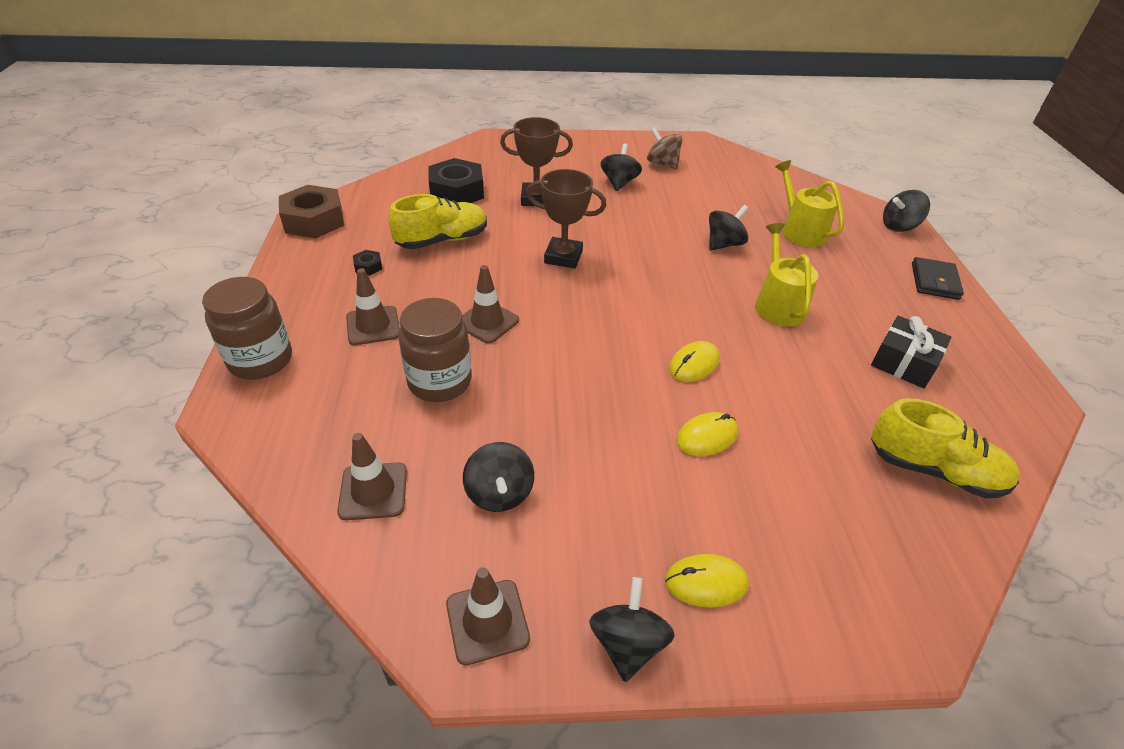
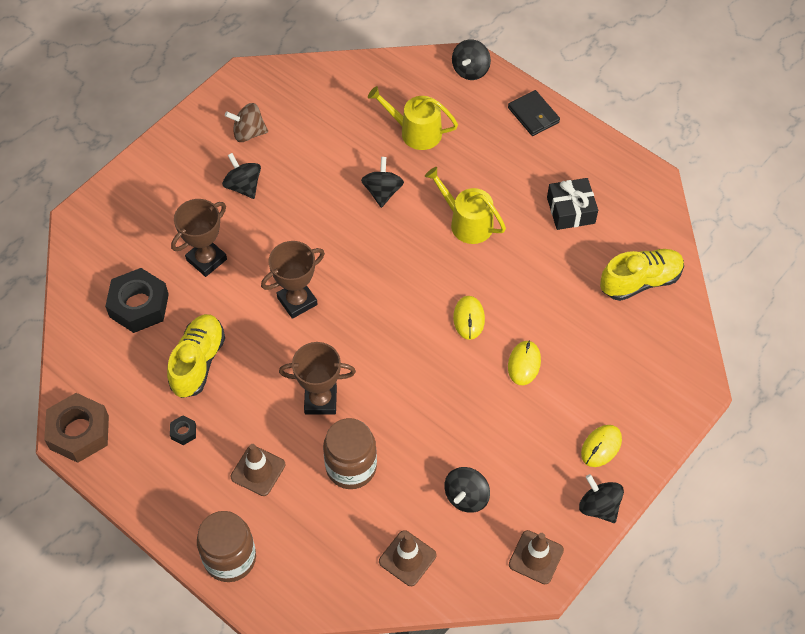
camera: 45 degrees left, 15 degrees up
(487, 322) = (320, 400): brown traffic cone -> brown trophy
(499, 493) = (466, 497): black spinning top -> black spinning top turned 90 degrees clockwise

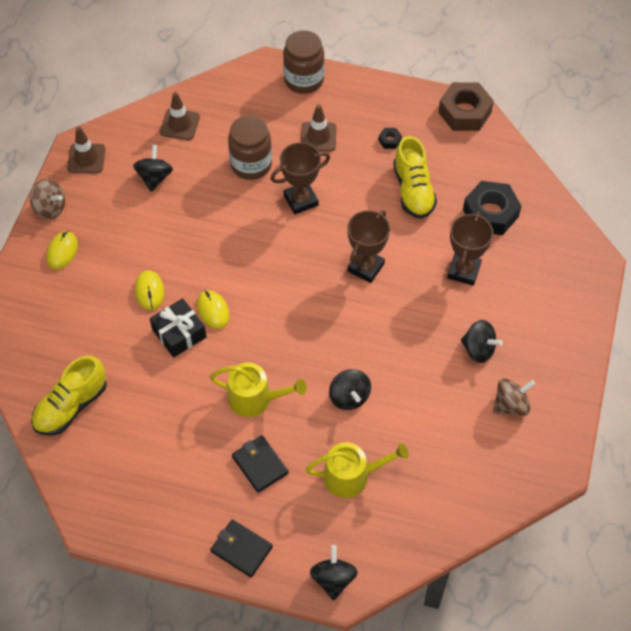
camera: 155 degrees right, 0 degrees up
(489, 168) = (260, 465): none -> black wallet
(571, 210) = (161, 452): black gift -> black gift (179, 333)
(599, 506) = (50, 208): black spinning top -> brown spinning top

